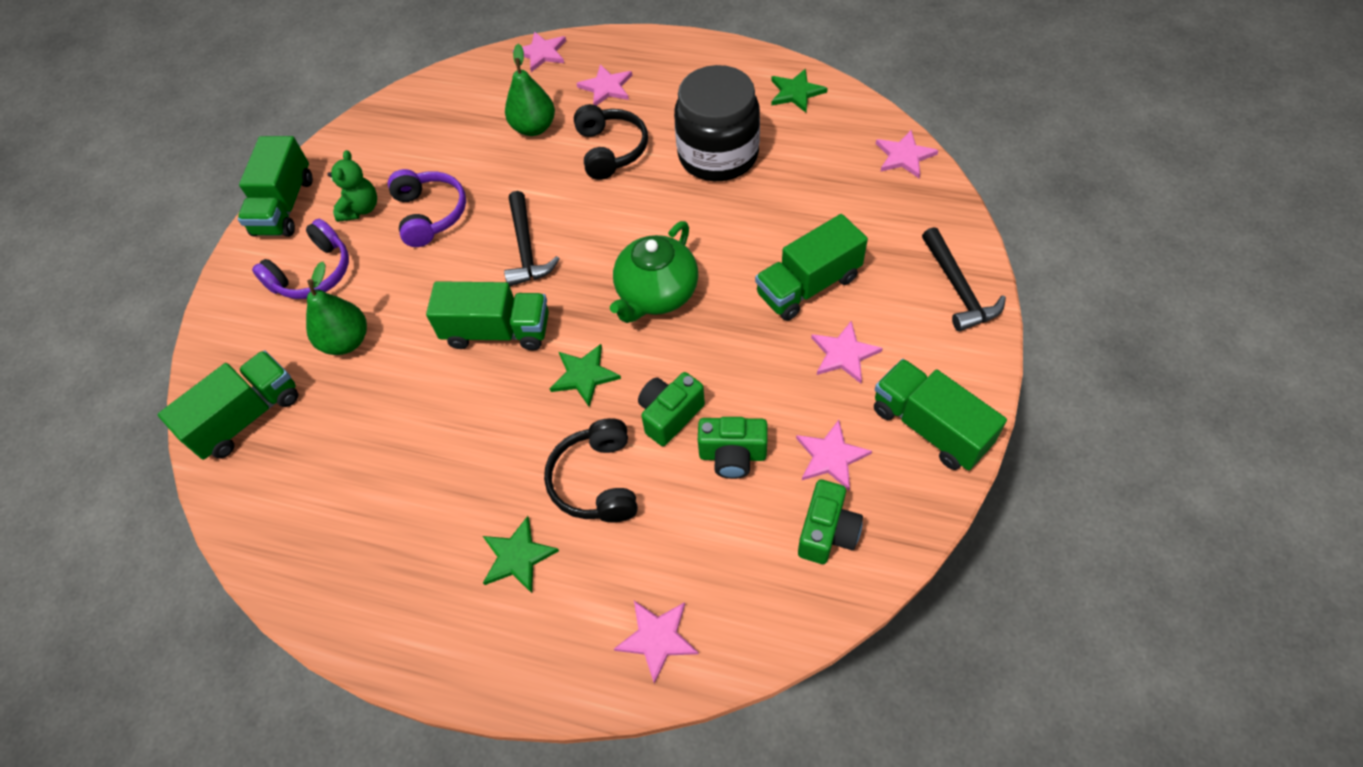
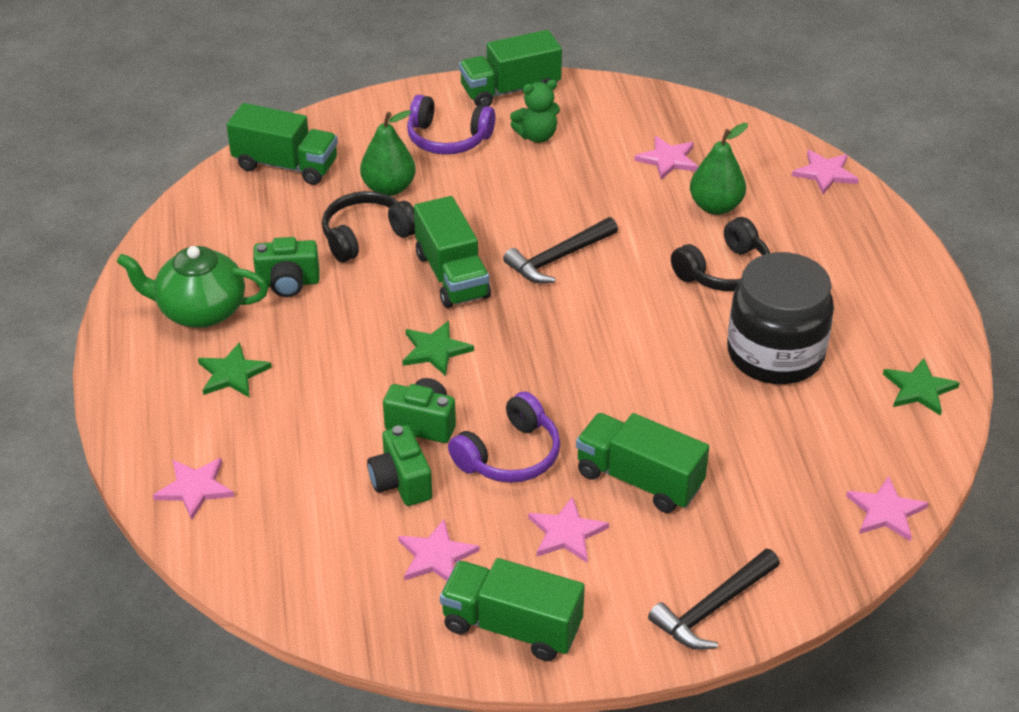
camera: 60 degrees right, 15 degrees down
(429, 214) = (558, 180): purple headphones -> purple headphones (509, 455)
(597, 481) = (328, 397): black headphones -> black headphones (366, 236)
(606, 87) = (811, 237): pink star -> pink star (668, 159)
(656, 294) = (558, 368): green teapot -> green teapot (200, 311)
(827, 532) = (350, 576): green camera -> green camera (288, 283)
(930, 427) = (512, 627): green truck -> green truck turned 90 degrees counterclockwise

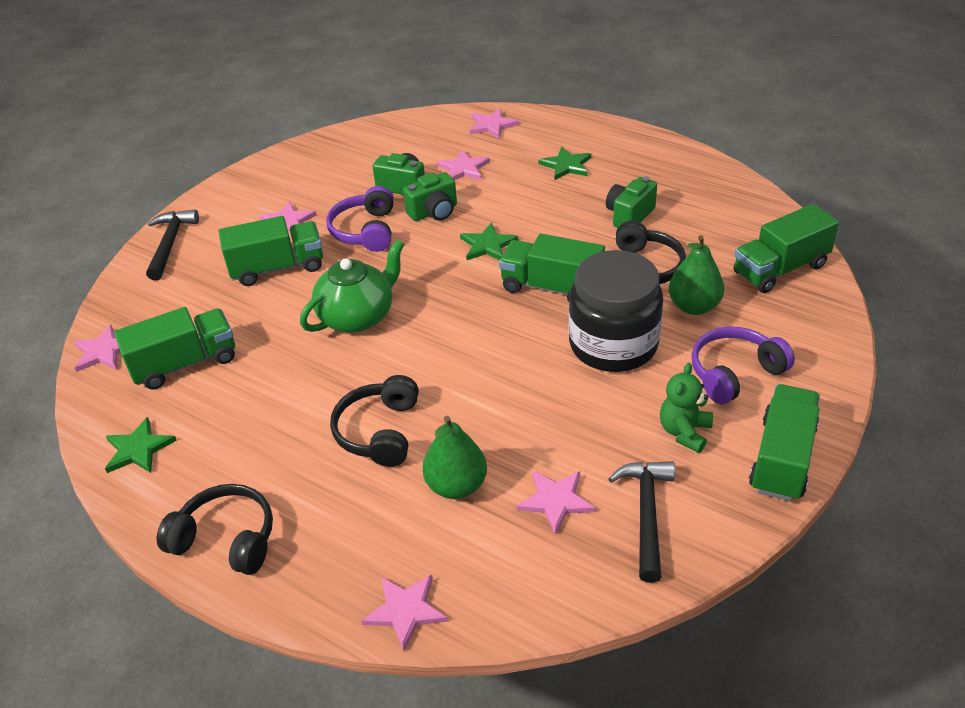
camera: 135 degrees right, 0 degrees up
(200, 311) = (641, 174): green teapot -> green teapot (358, 316)
(436, 556) = (340, 175): pink star -> pink star (463, 168)
(512, 627) = (266, 178): green truck -> green truck (185, 363)
(558, 258) = (507, 349): black hammer -> black hammer (646, 514)
(775, 354) = (271, 396): black jar -> black jar (613, 344)
(902, 280) = (226, 539): none -> black headphones

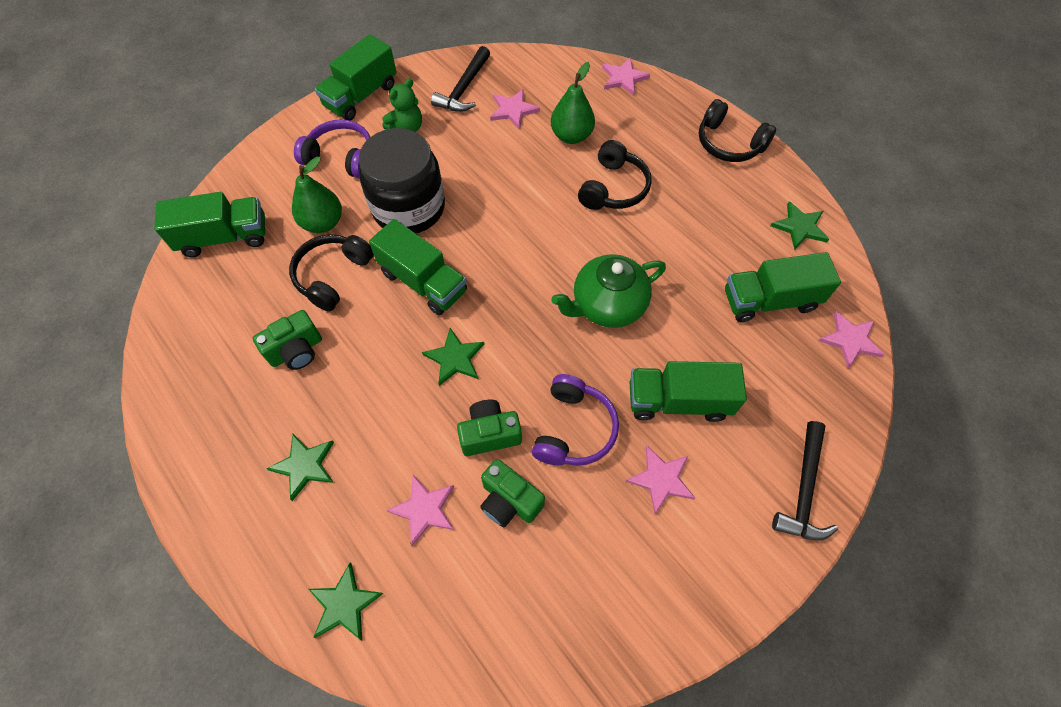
camera: 165 degrees left, 20 degrees up
(492, 125) = (344, 604): pink star -> green star
(735, 373) = (341, 158): purple headphones -> purple headphones turned 150 degrees counterclockwise

